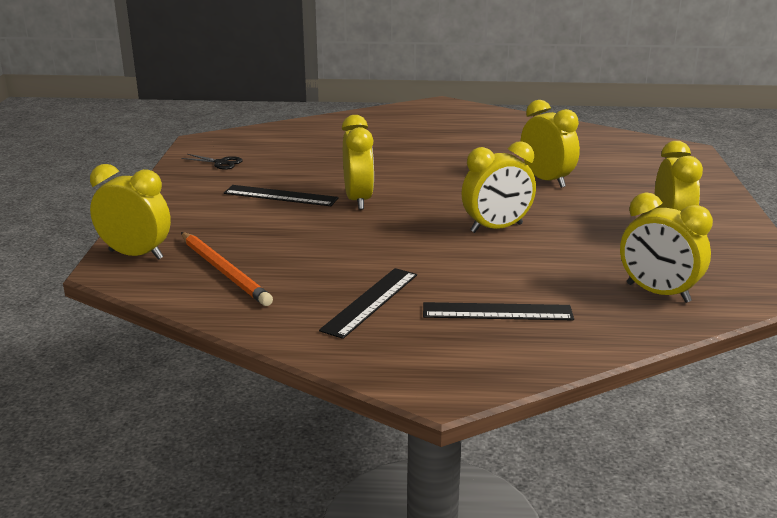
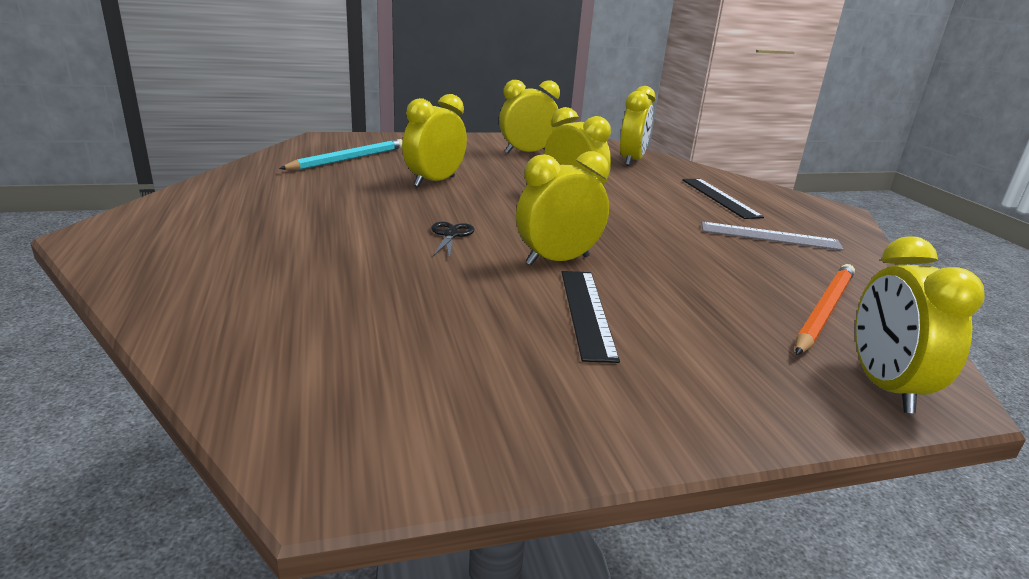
camera: 110 degrees left, 0 degrees up
(221, 163) = (478, 402): black scissors -> black scissors (450, 235)
(370, 302) = (770, 236): black ruler -> grey ruler
(612, 155) = (348, 159): none -> turquoise pencil

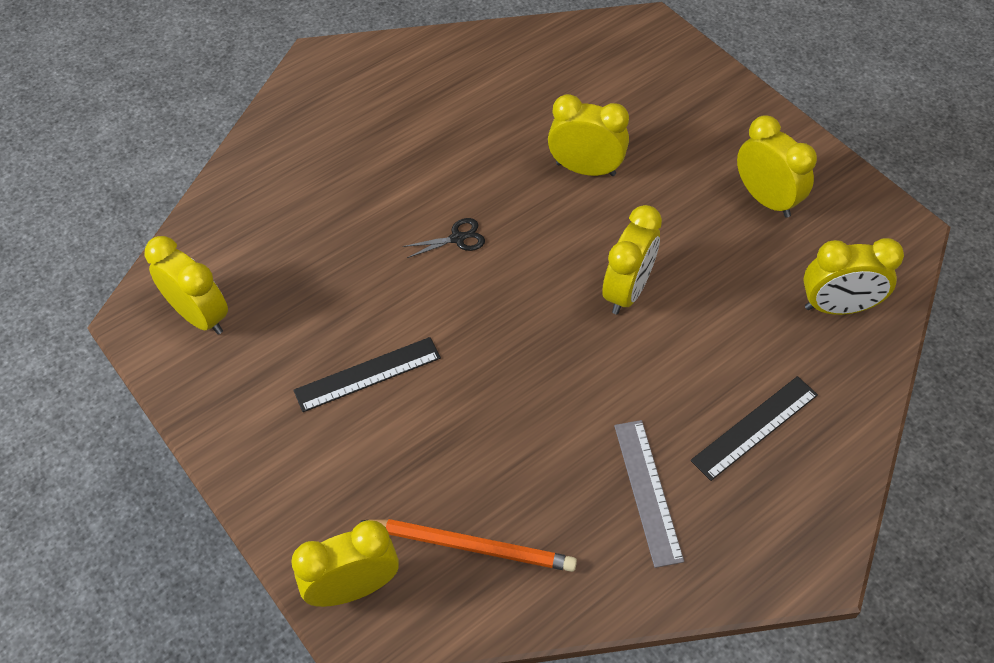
camera: 70 degrees right, 30 degrees up
(348, 159) = (597, 79): turquoise pencil -> none
(557, 260) = (453, 327): yellow clock -> yellow clock (200, 316)

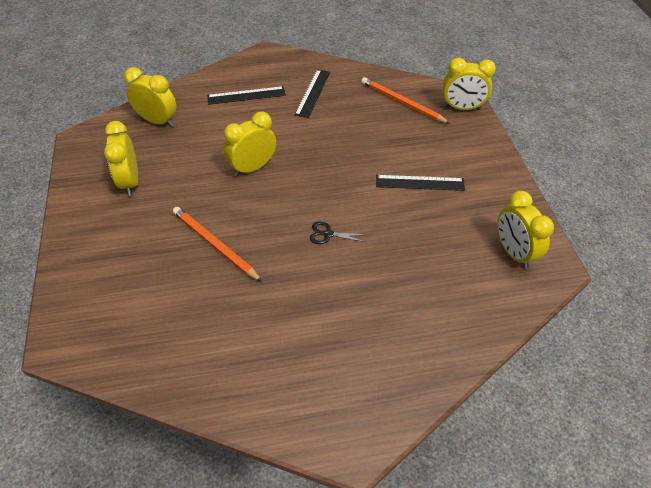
camera: 155 degrees left, 5 degrees down
(585, 169) = (214, 245): yellow clock -> orange pencil
(647, 491) = (313, 93): grey ruler -> black ruler

